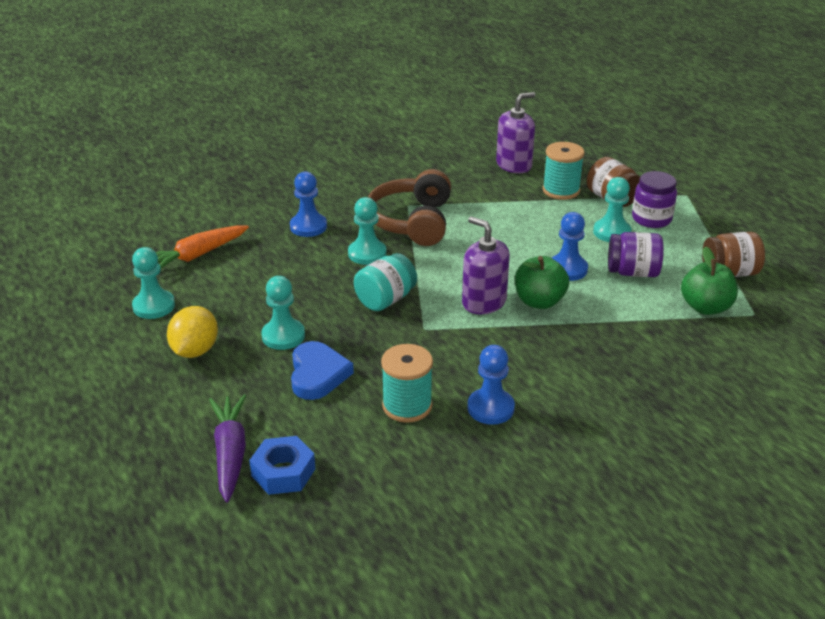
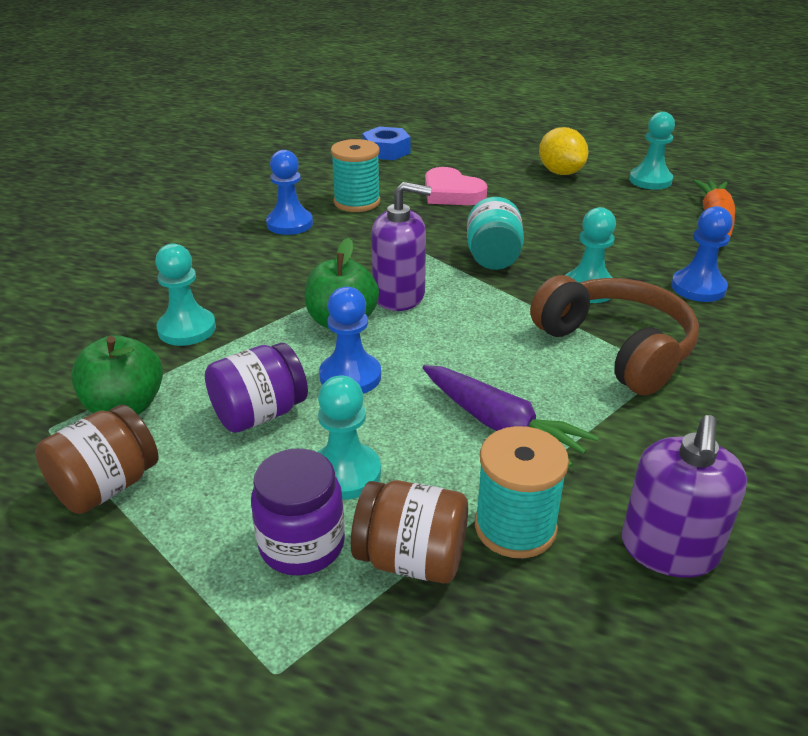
camera: 140 degrees right, 0 degrees up
(230, 453) = (432, 146): purple carrot -> purple carrot (500, 425)
(283, 336) = (521, 202): turquoise pawn -> turquoise pawn (187, 329)
(317, 374) = (451, 193): blue heart -> pink heart

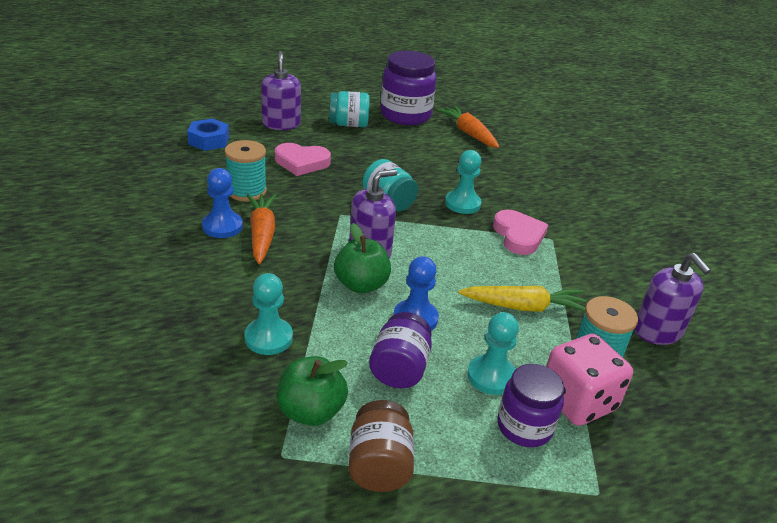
camera: 45 degrees left, 0 degrees up
(315, 242) = (262, 234): none -> orange carrot
(411, 559) = (577, 401): brown jar -> pink dice
(482, 154) = (281, 124): none -> purple soap dispenser
(500, 425) = (523, 307): purple carrot -> yellow carrot
(560, 172) = (348, 124): yellow lemon -> turquoise jar
(616, 348) = (518, 236): brown headphones -> pink heart
(650, 180) = (405, 115): turquoise pawn -> purple jar
(698, 288) = (510, 182): blue pawn -> none

